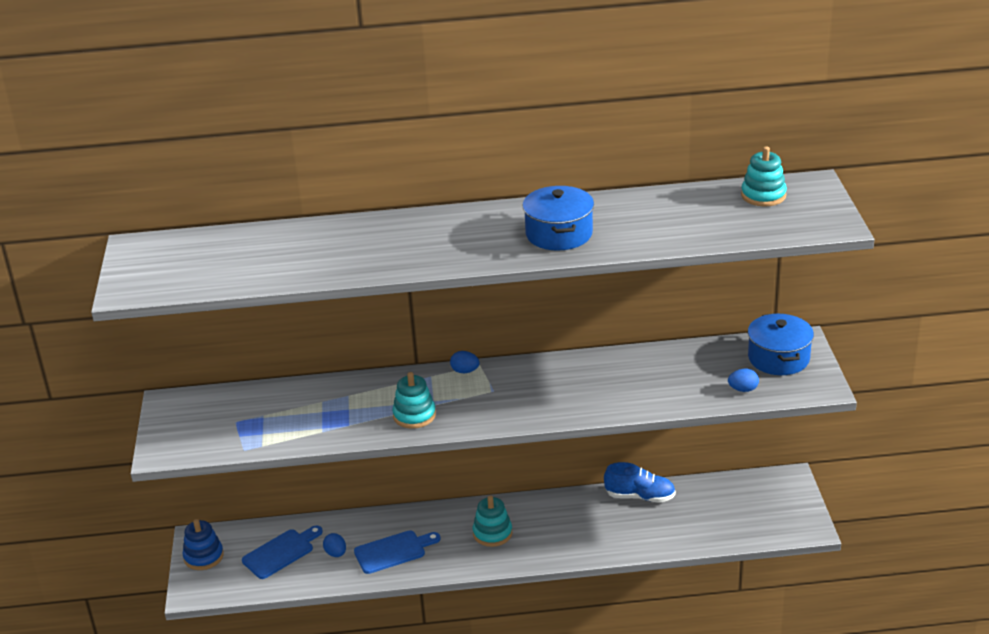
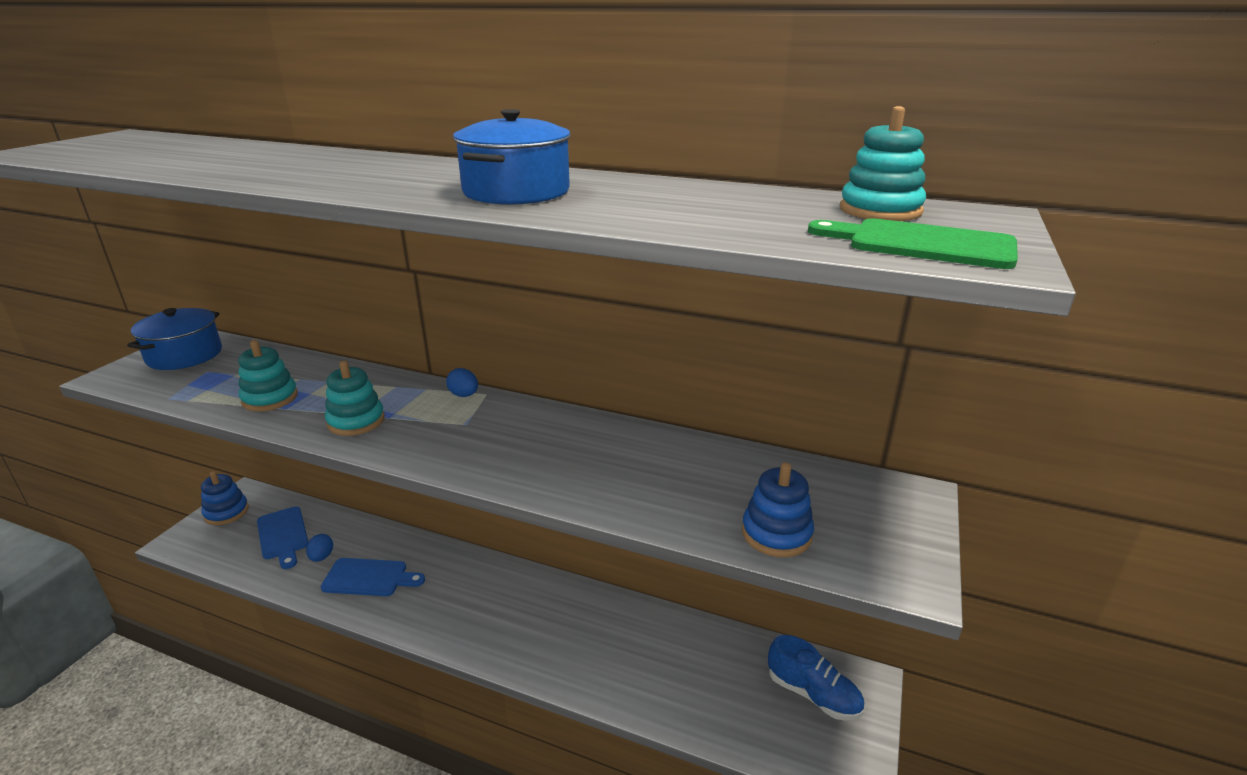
camera: 25 degrees right, 5 degrees down
(281, 552) = (283, 535): blue cutting board -> blue cutting board turned 75 degrees clockwise
(492, 533) = (475, 600): turquoise stacking toy -> turquoise stacking toy (270, 398)
(640, 496) = (663, 625): blue shoe -> blue shoe (813, 694)
(743, 389) = (776, 533): blue egg -> blue stacking toy
(778, 358) = (863, 507): blue pot -> blue pot (184, 355)
(800, 221) = (921, 244): none -> green cutting board

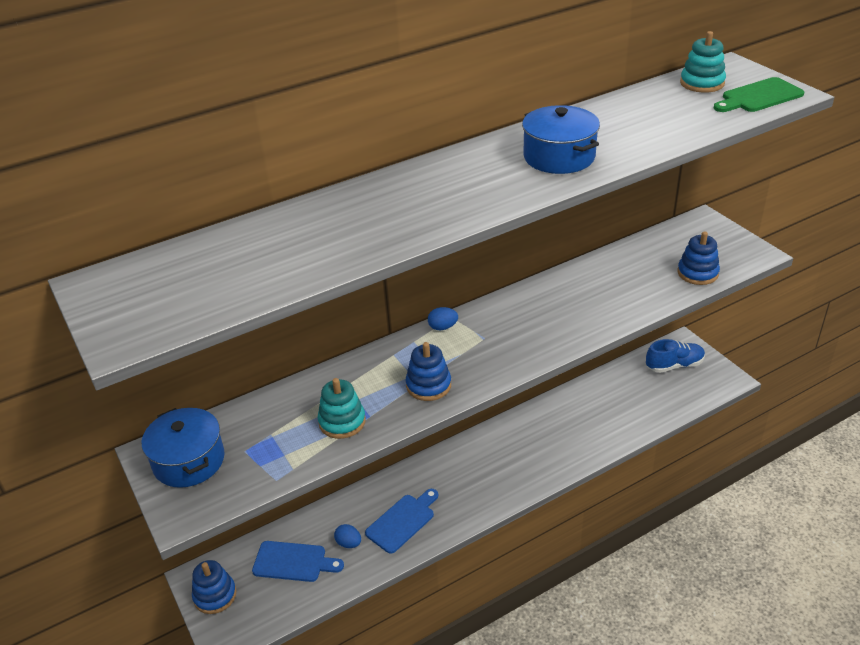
camera: 50 degrees left, 10 degrees up
(356, 421) = (428, 385): turquoise stacking toy -> blue stacking toy

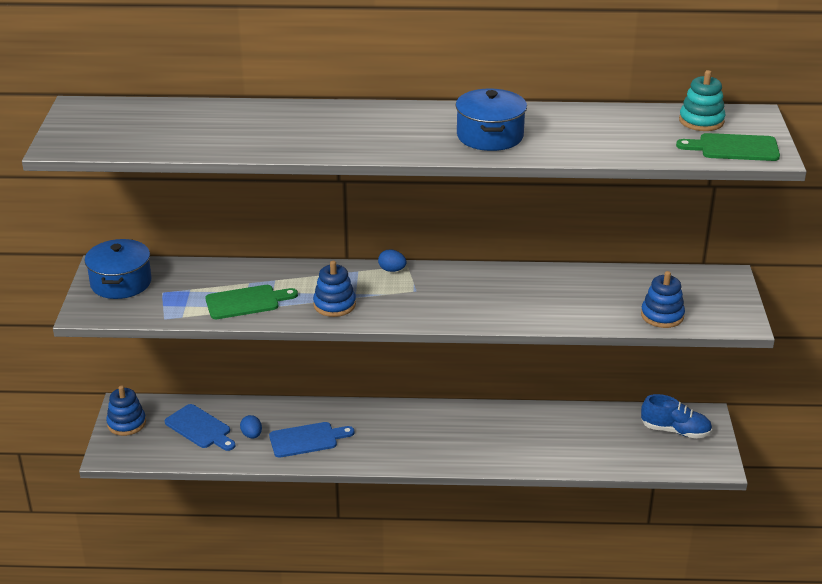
camera: 30 degrees right, 5 degrees down
(342, 422) = (246, 302): turquoise stacking toy -> green cutting board

